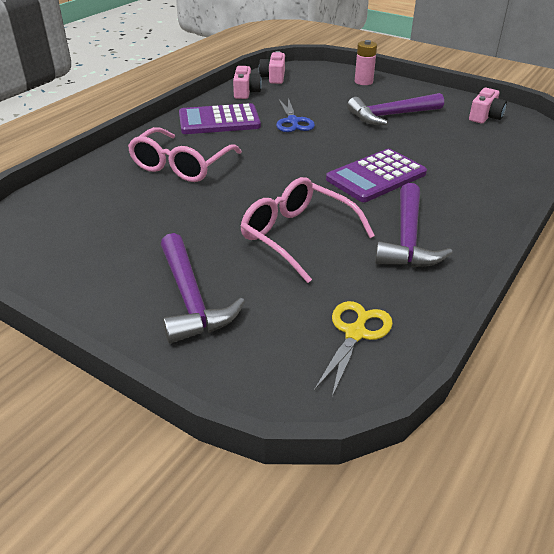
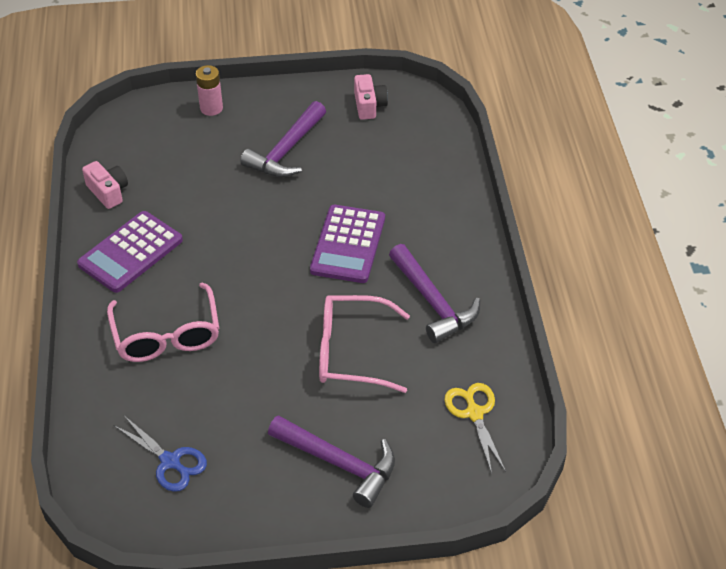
camera: 40 degrees left, 10 degrees up
(273, 77) = (110, 150): pink camera -> none
(293, 121) = (204, 212): blue scissors -> blue scissors (170, 461)

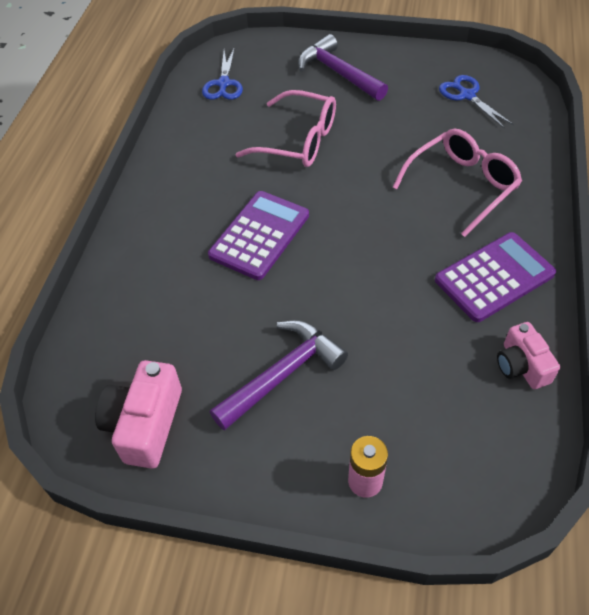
camera: 160 degrees left, 5 degrees up
(167, 334) = (461, 186): pink glasses -> pink glasses turned 45 degrees clockwise
(369, 105) = (145, 424): pink camera -> pink camera, size x1.51
(433, 302) = (208, 165): purple hammer -> none
(474, 413) = (223, 84): yellow scissors -> blue scissors

